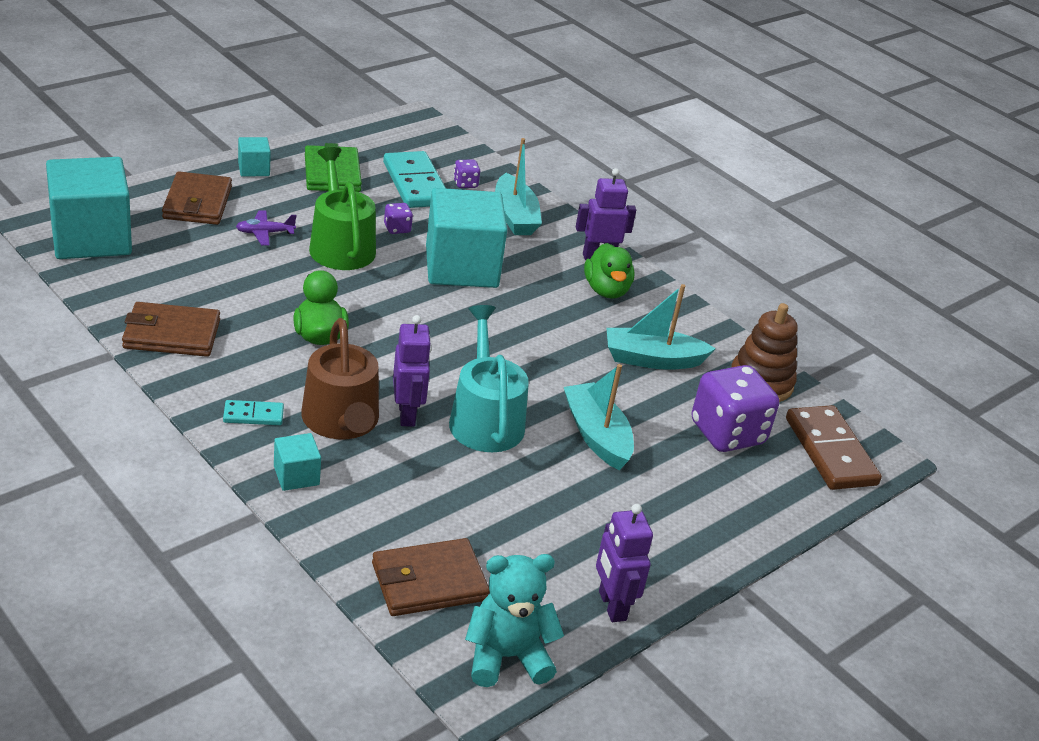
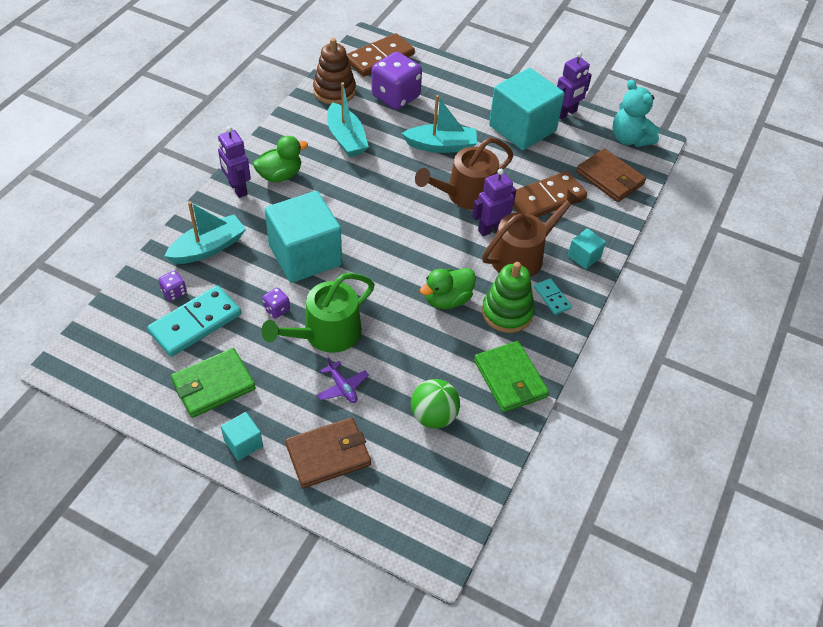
camera: 110 degrees left, 15 degrees up
(91, 238) = (434, 498): turquoise cube -> turquoise cube (522, 128)
(171, 334) = (510, 379): brown wallet -> green wallet
(177, 270) = (433, 416): none -> green ball
(262, 370) = (507, 312): none -> green stacking toy
(428, 490) = (546, 199): none -> brown domino
(485, 419) = (466, 194): turquoise watering can -> brown watering can
(596, 435) = (441, 146): turquoise boat -> turquoise boat turned 135 degrees counterclockwise

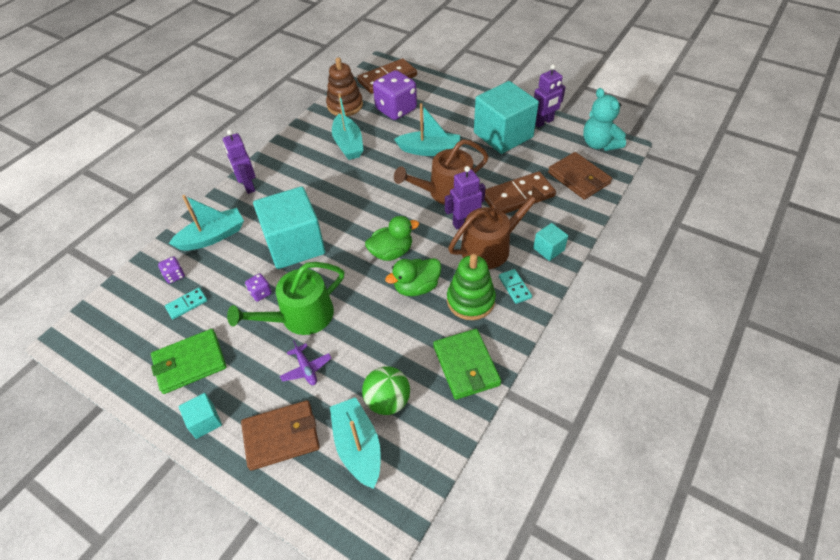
camera: 10 degrees right, 0 degrees up
(195, 323) = (187, 304): turquoise domino -> turquoise domino, size x0.50
(280, 175) = (286, 175): green duck -> green duck (391, 252)
(409, 461) = (358, 446): none -> turquoise boat

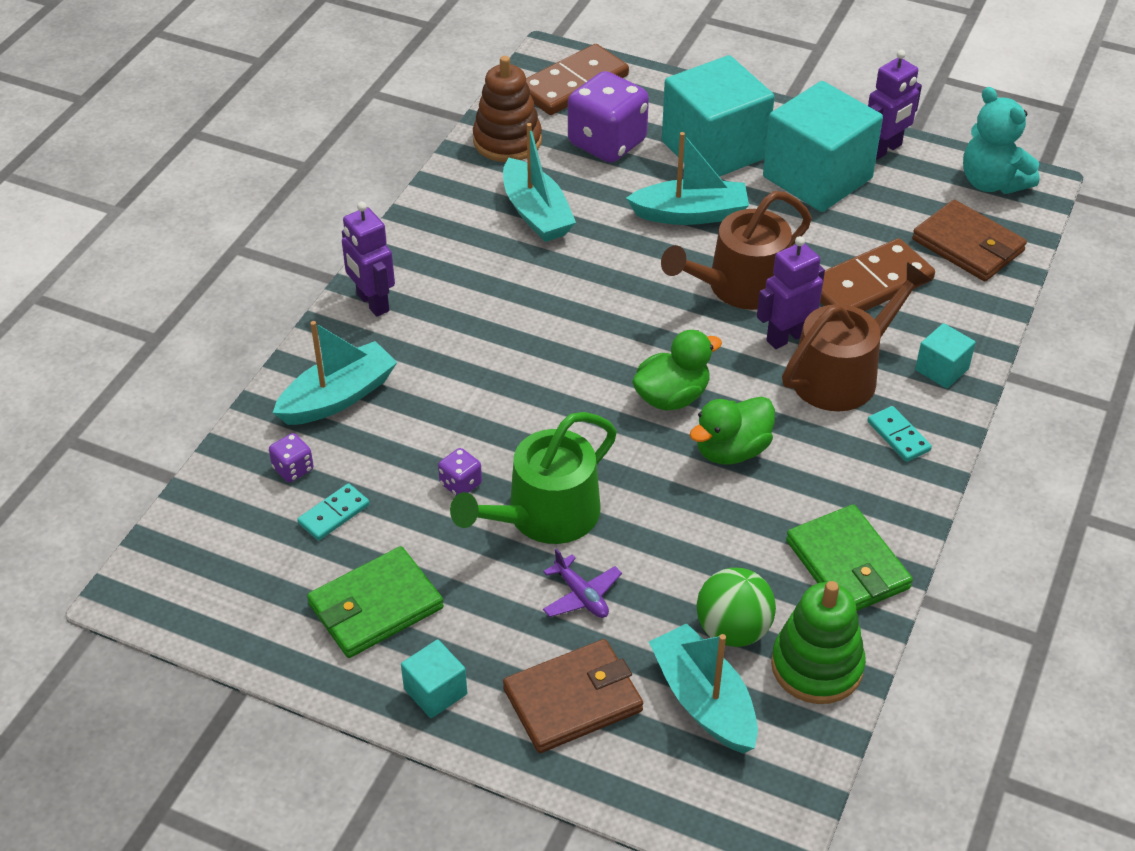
camera: 10 degrees left, 5 degrees down
(295, 244) = (494, 398): turquoise cube -> turquoise cube (714, 150)
(470, 300) = (829, 464): green stacking toy -> green stacking toy (817, 666)

